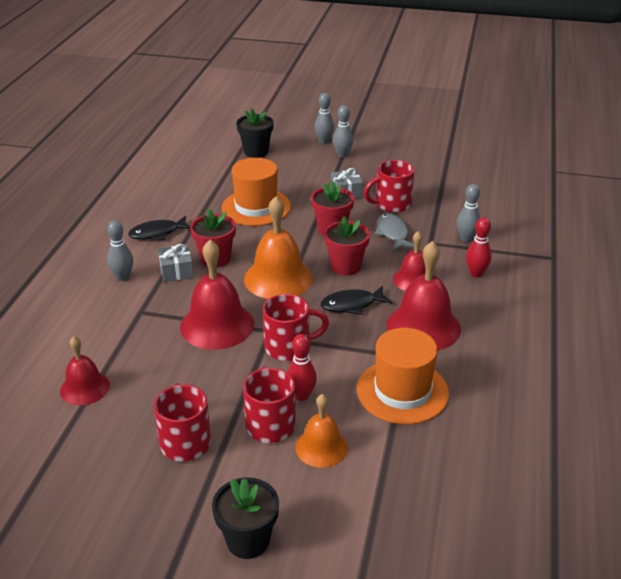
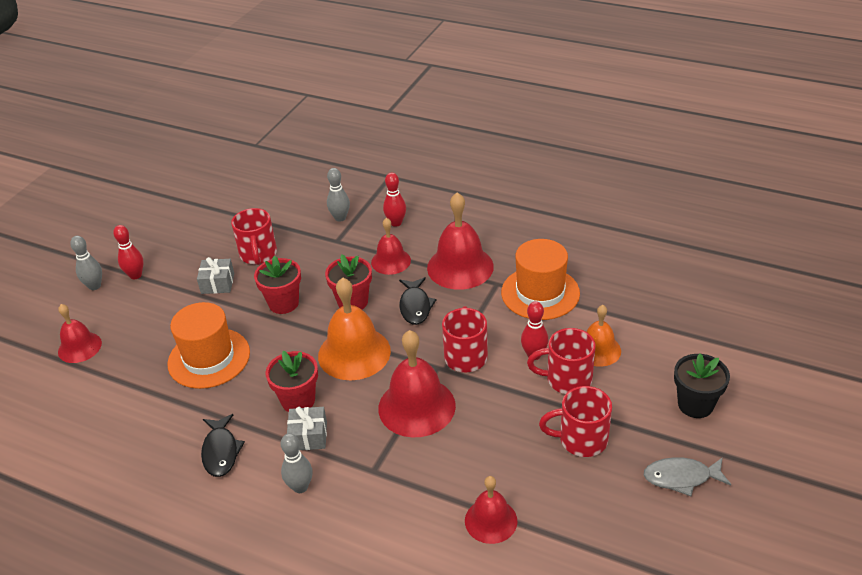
camera: 75 degrees left, 5 degrees up
(256, 152) = (79, 347): black flower pot -> red bell
(342, 155) = (135, 275): grey bowling pin -> red bowling pin
(392, 233) = (310, 262): grey fish -> grey fish (681, 477)

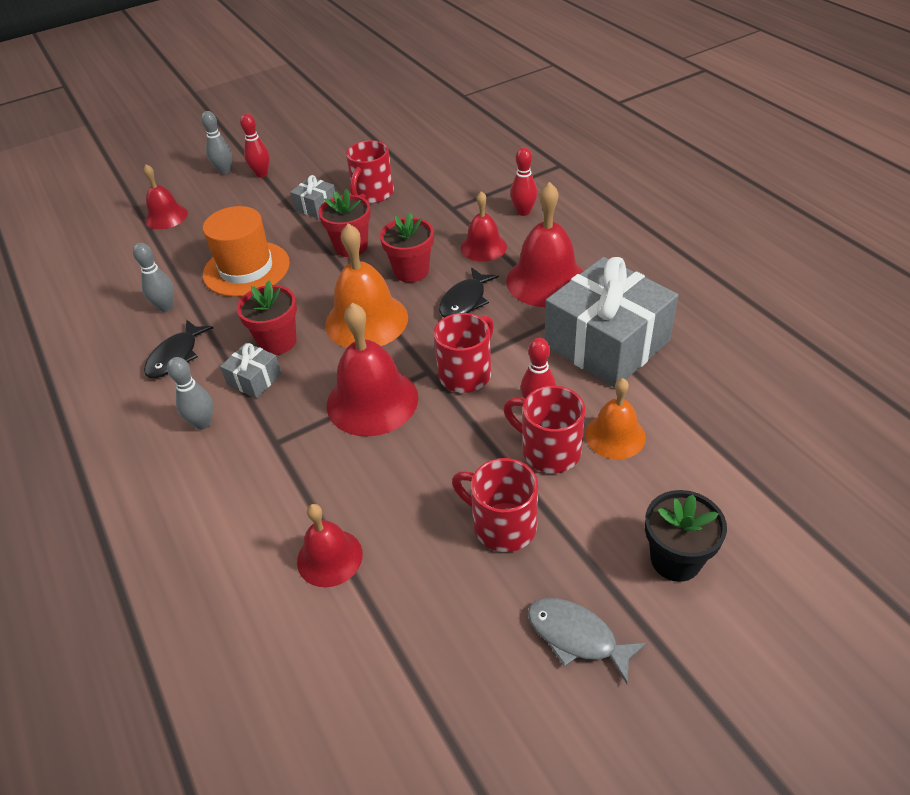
camera: 35 degrees right, 5 degrees up
(340, 218) = (475, 188): grey bowling pin -> grey bowling pin (166, 307)
(540, 293) = (606, 343): orange hat -> grey gift

